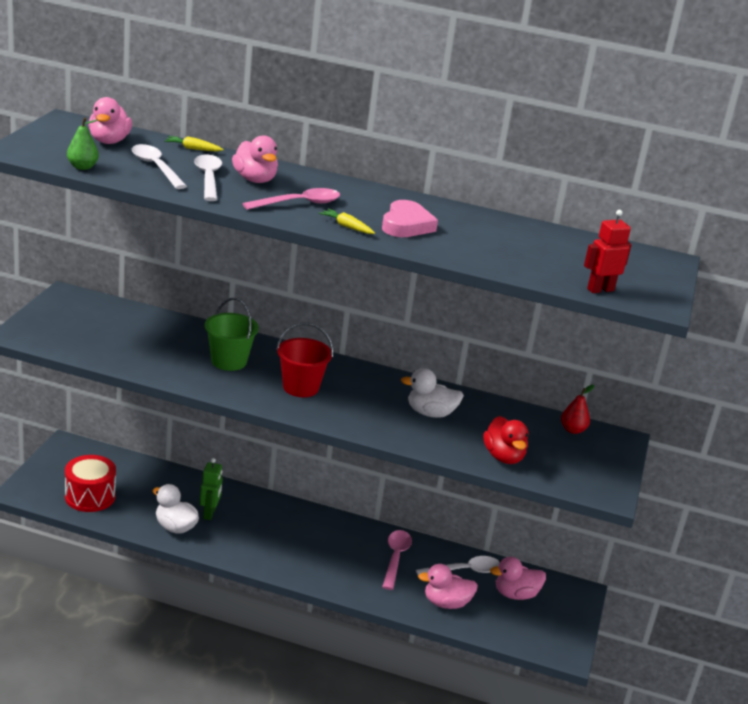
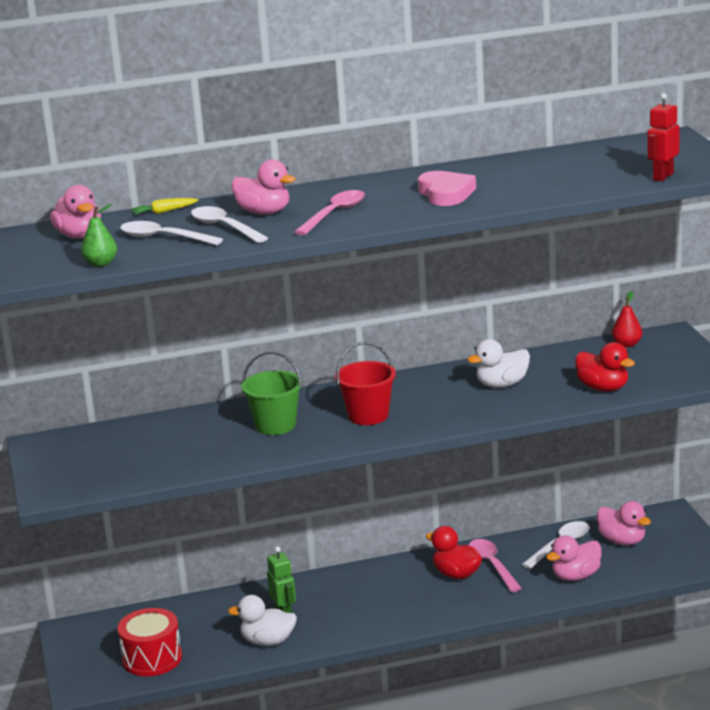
camera: 25 degrees left, 5 degrees down
(347, 227) = (404, 214): yellow carrot -> none
(361, 550) = (456, 574): none -> red duck
(515, 594) = (622, 541): pink duck -> pink duck turned 90 degrees counterclockwise

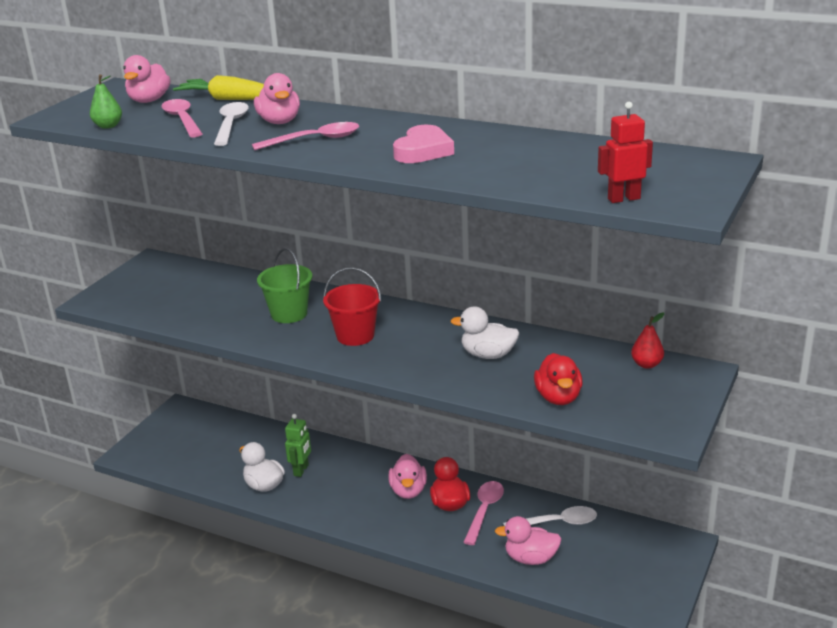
camera: 40 degrees right, 5 degrees up
(152, 658) = (188, 457): red drum -> none
(164, 212) = (230, 99): yellow carrot -> yellow carrot, size x1.96
(164, 238) = (182, 120): white spoon -> pink spoon
(622, 541) = (610, 547): pink duck -> pink duck (408, 491)

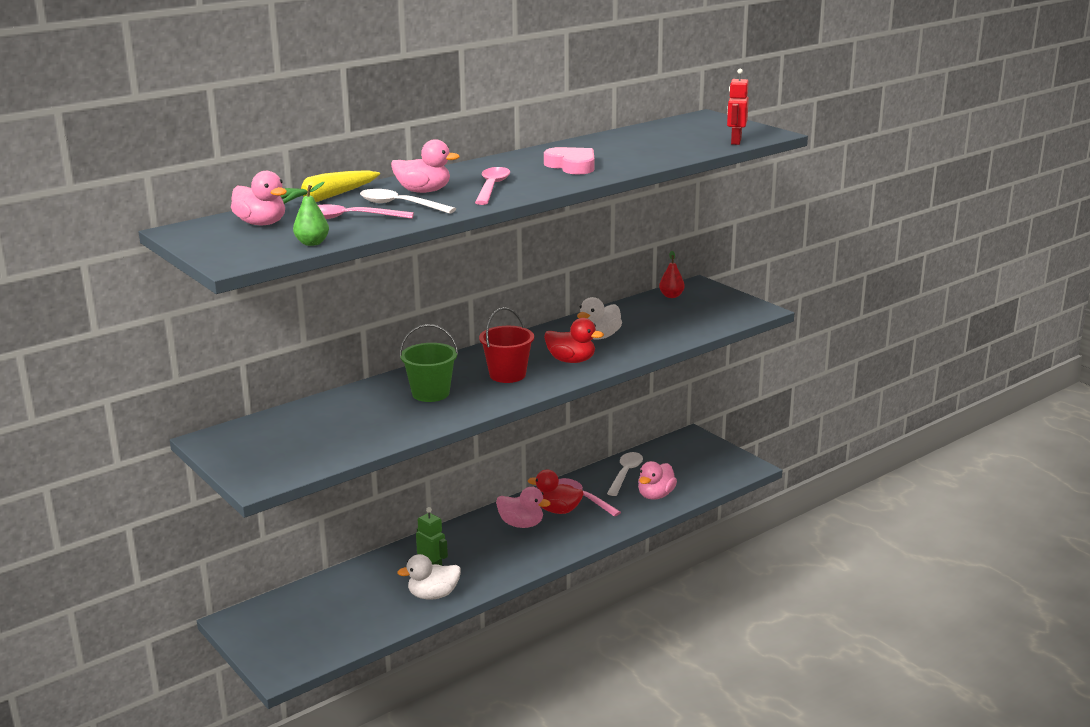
camera: 65 degrees left, 5 degrees down
(558, 398) = (683, 329): red duck -> red duck (571, 360)

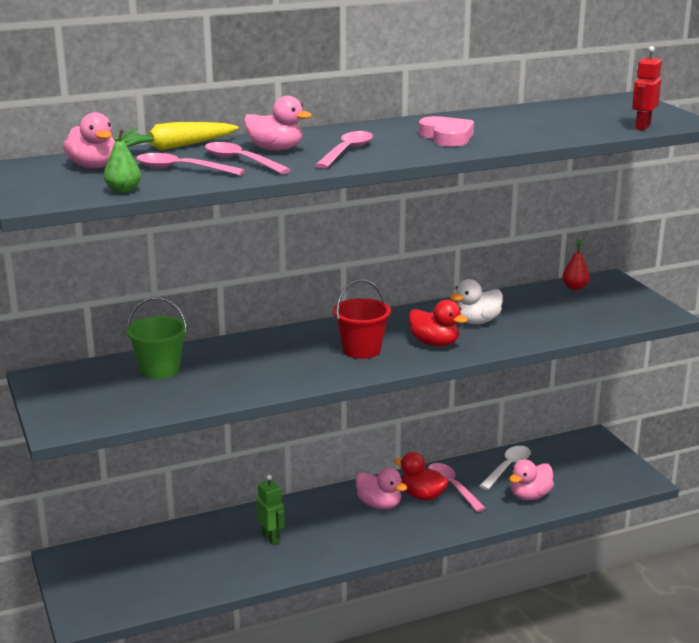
camera: 15 degrees right, 0 degrees up
(400, 205) = (241, 161): white spoon -> pink spoon
(430, 393) = (275, 359): green bucket -> green bucket (159, 370)
(433, 595) = (261, 565): white duck -> none

